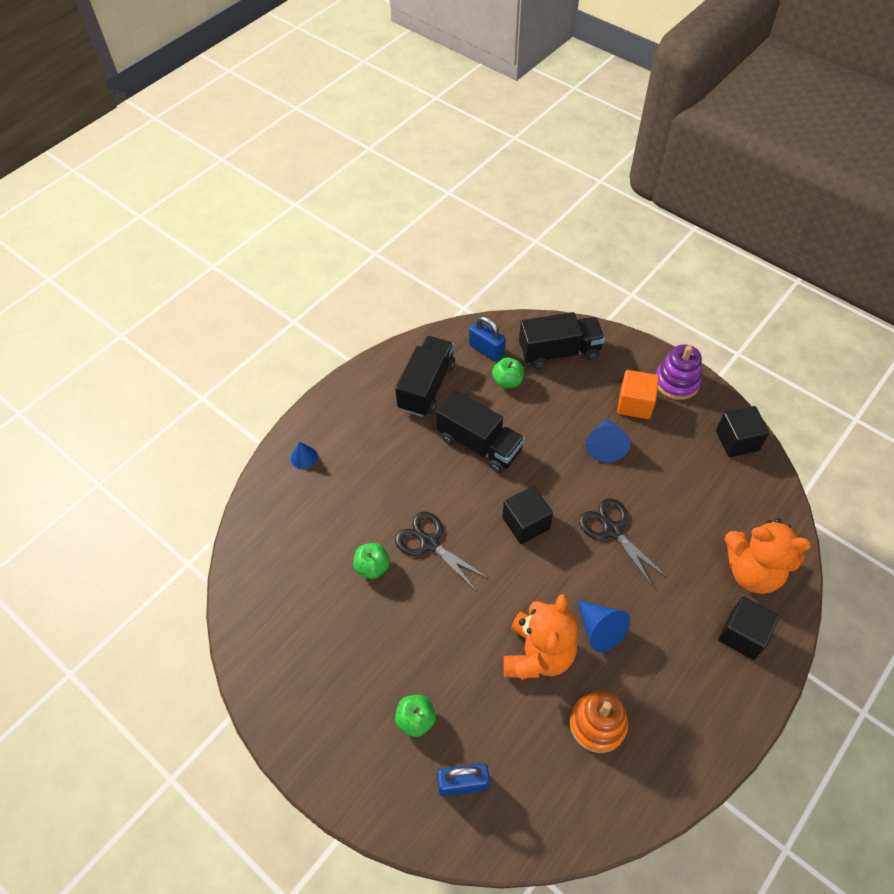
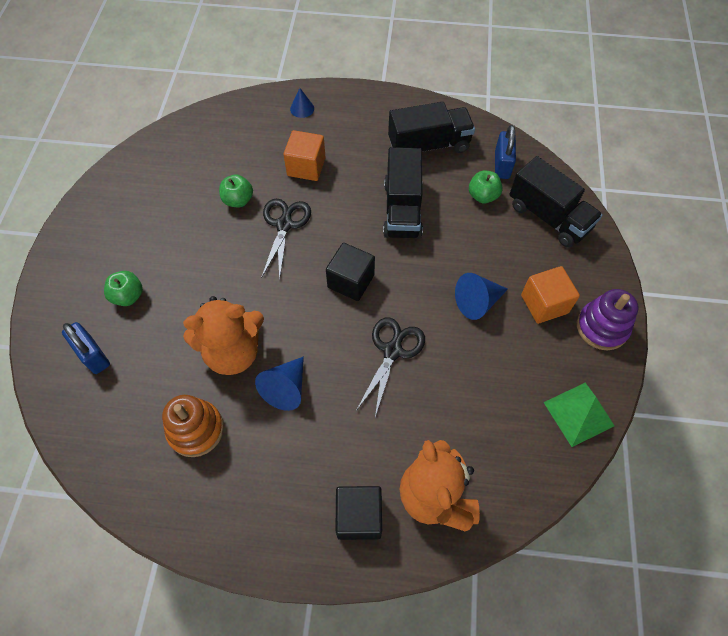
camera: 55 degrees right, 5 degrees up
(377, 491) = (306, 167): none -> orange cube
(737, 441) = (578, 414): black cube -> green pyramid

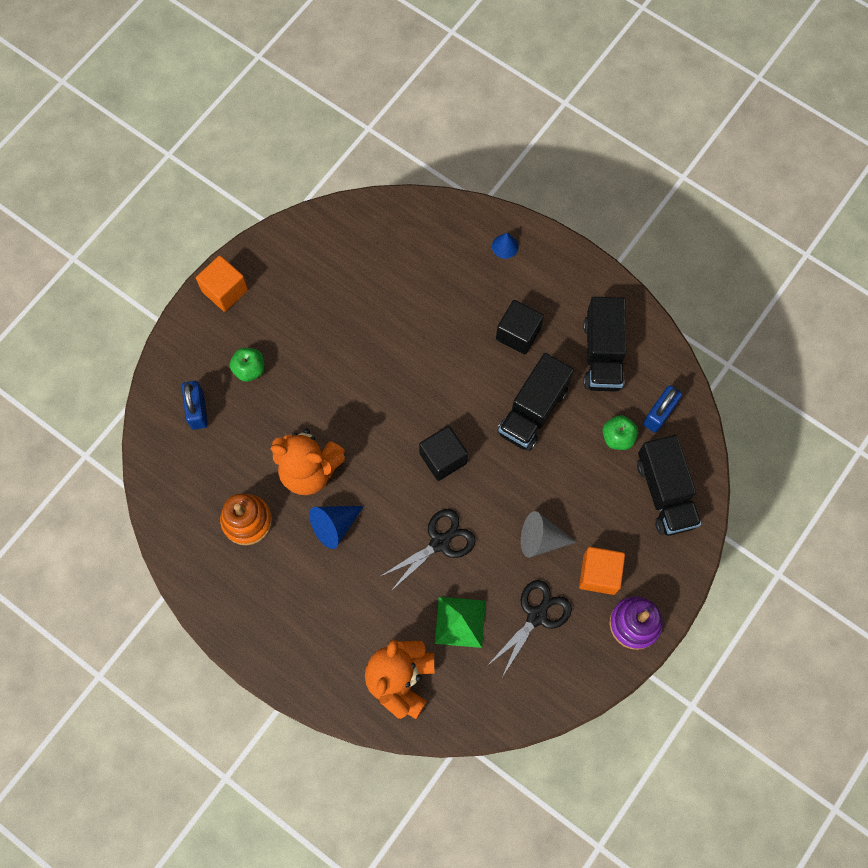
camera: 30 degrees right, 10 degrees up
(238, 200) = (390, 321): green apple -> none
(284, 225) = (417, 369): black scissors -> black scissors (536, 616)
(306, 167) = (471, 317): orange cube -> orange cube (225, 291)
(359, 517) = (332, 661): black cube -> black cube (518, 334)
(428, 145) = (602, 354): black truck -> black truck turned 75 degrees clockwise
(477, 302) = (541, 539): blue cone -> grey cone
(578, 414) = (558, 684): green pyramid -> green pyramid (460, 622)

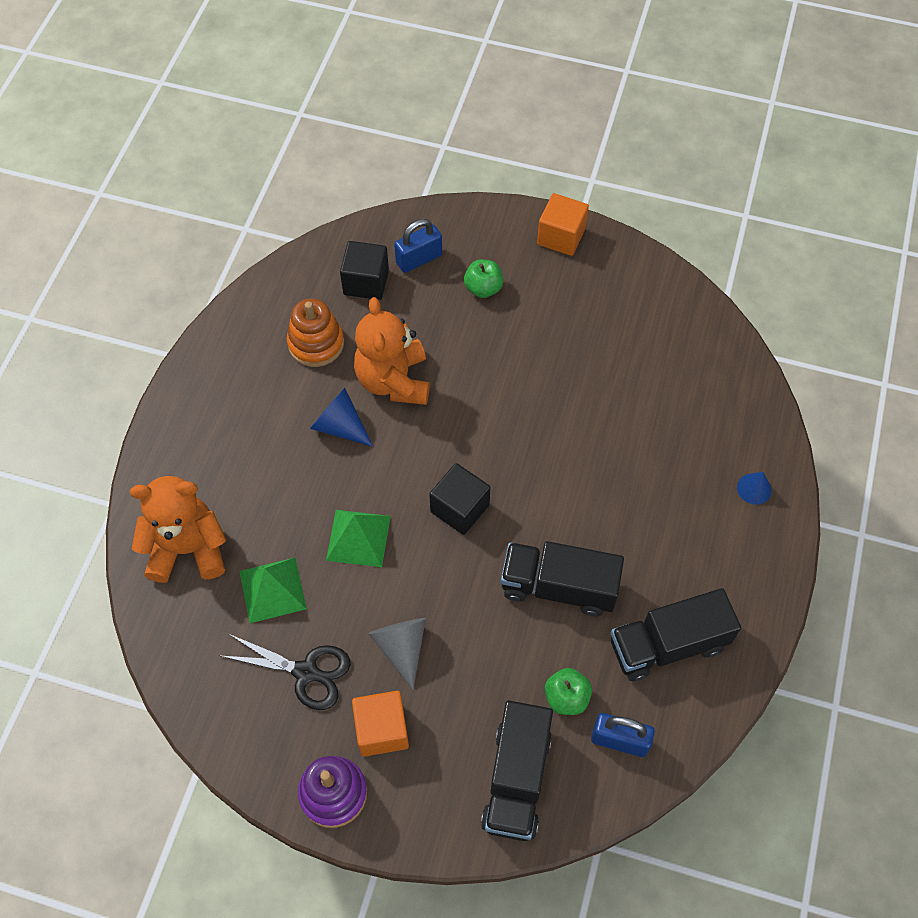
camera: 70 degrees right, 10 degrees down
(440, 542) = (358, 538): black scissors -> green pyramid
(518, 334) = (649, 539): black cube -> black cube (366, 282)
(664, 493) = (516, 779): black truck -> black truck turned 45 degrees counterclockwise

